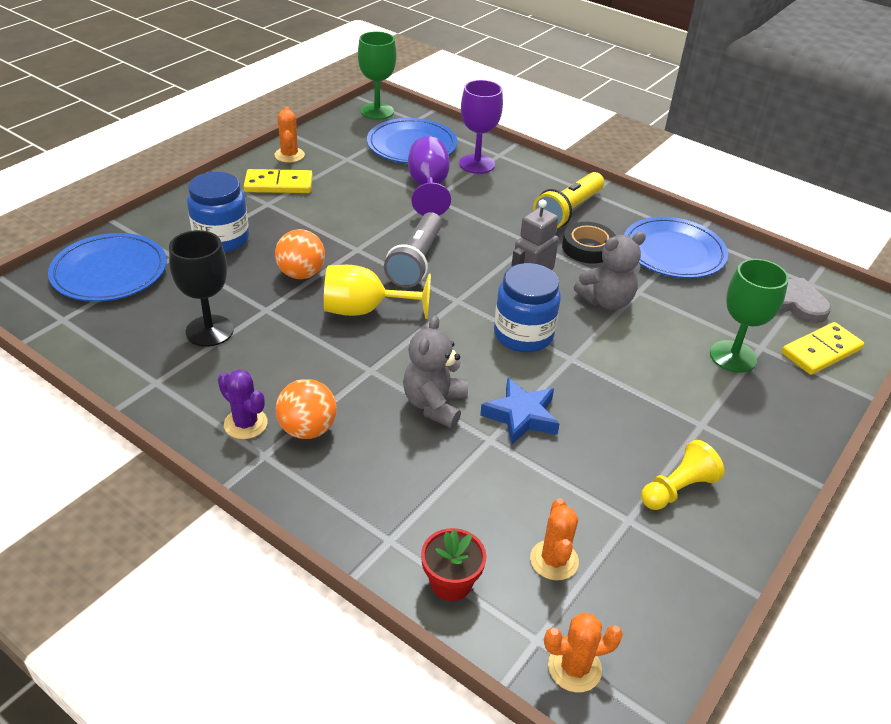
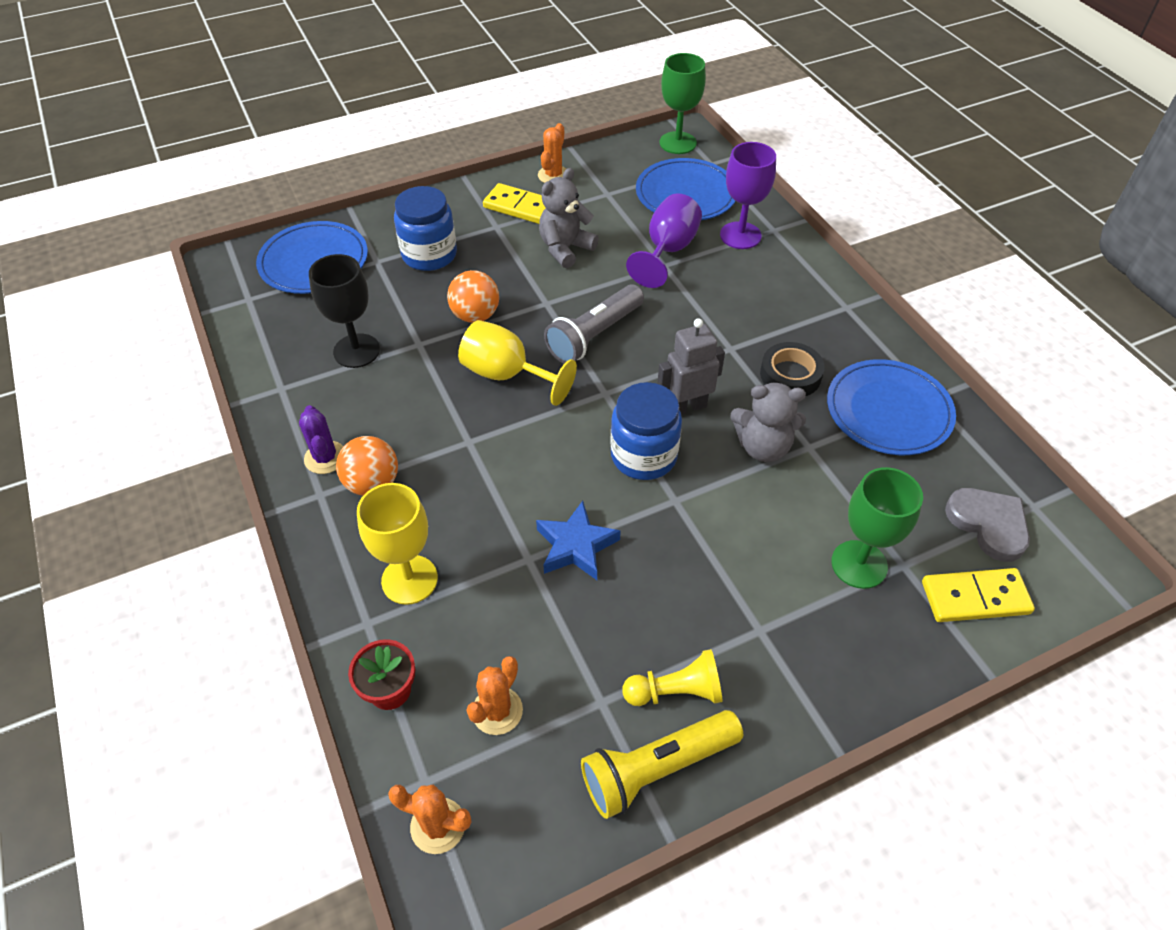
camera: 30 degrees right, 10 degrees up
(401, 491) = (409, 579): none -> yellow goblet
(434, 405) = (502, 501): grey teddy bear -> grey teddy bear (565, 249)
(568, 211) = (801, 323): yellow flashlight -> yellow flashlight (657, 768)

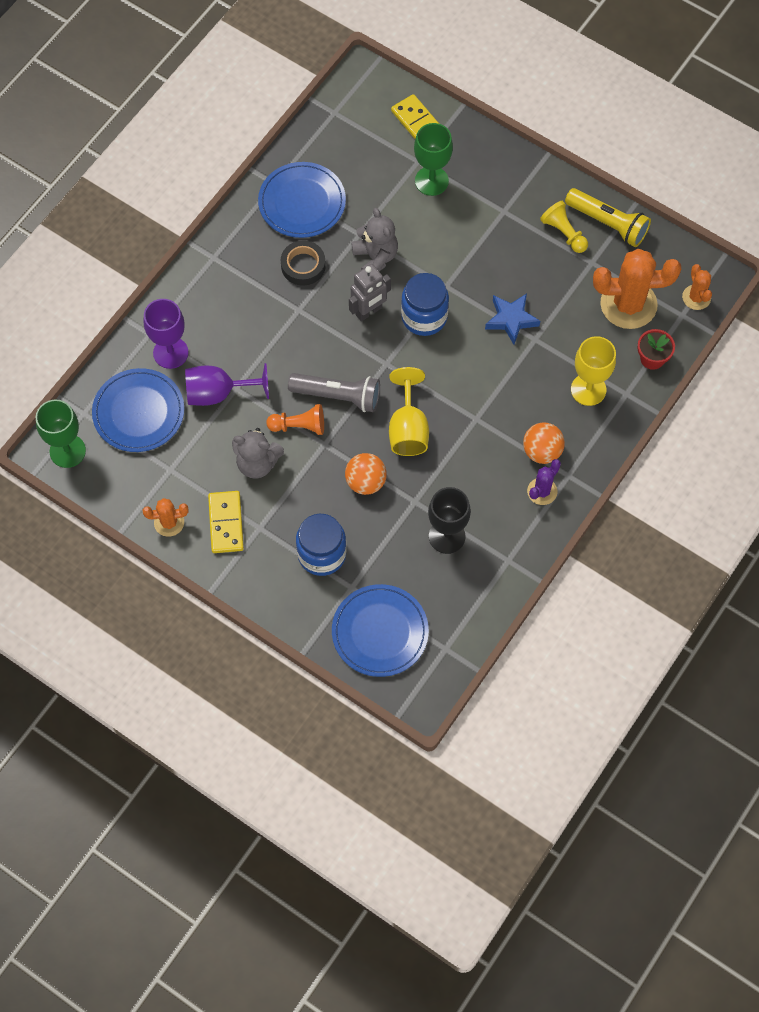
camera: 120 degrees left, 15 degrees up
(497, 711) = (628, 304): orange cactus -> orange cactus, size x1.97
(582, 292) = (299, 426): none -> orange pawn
(687, 407) = (369, 311): grey robot -> grey robot turned 75 degrees counterclockwise
(988, 524) = (362, 129): grey heart -> none

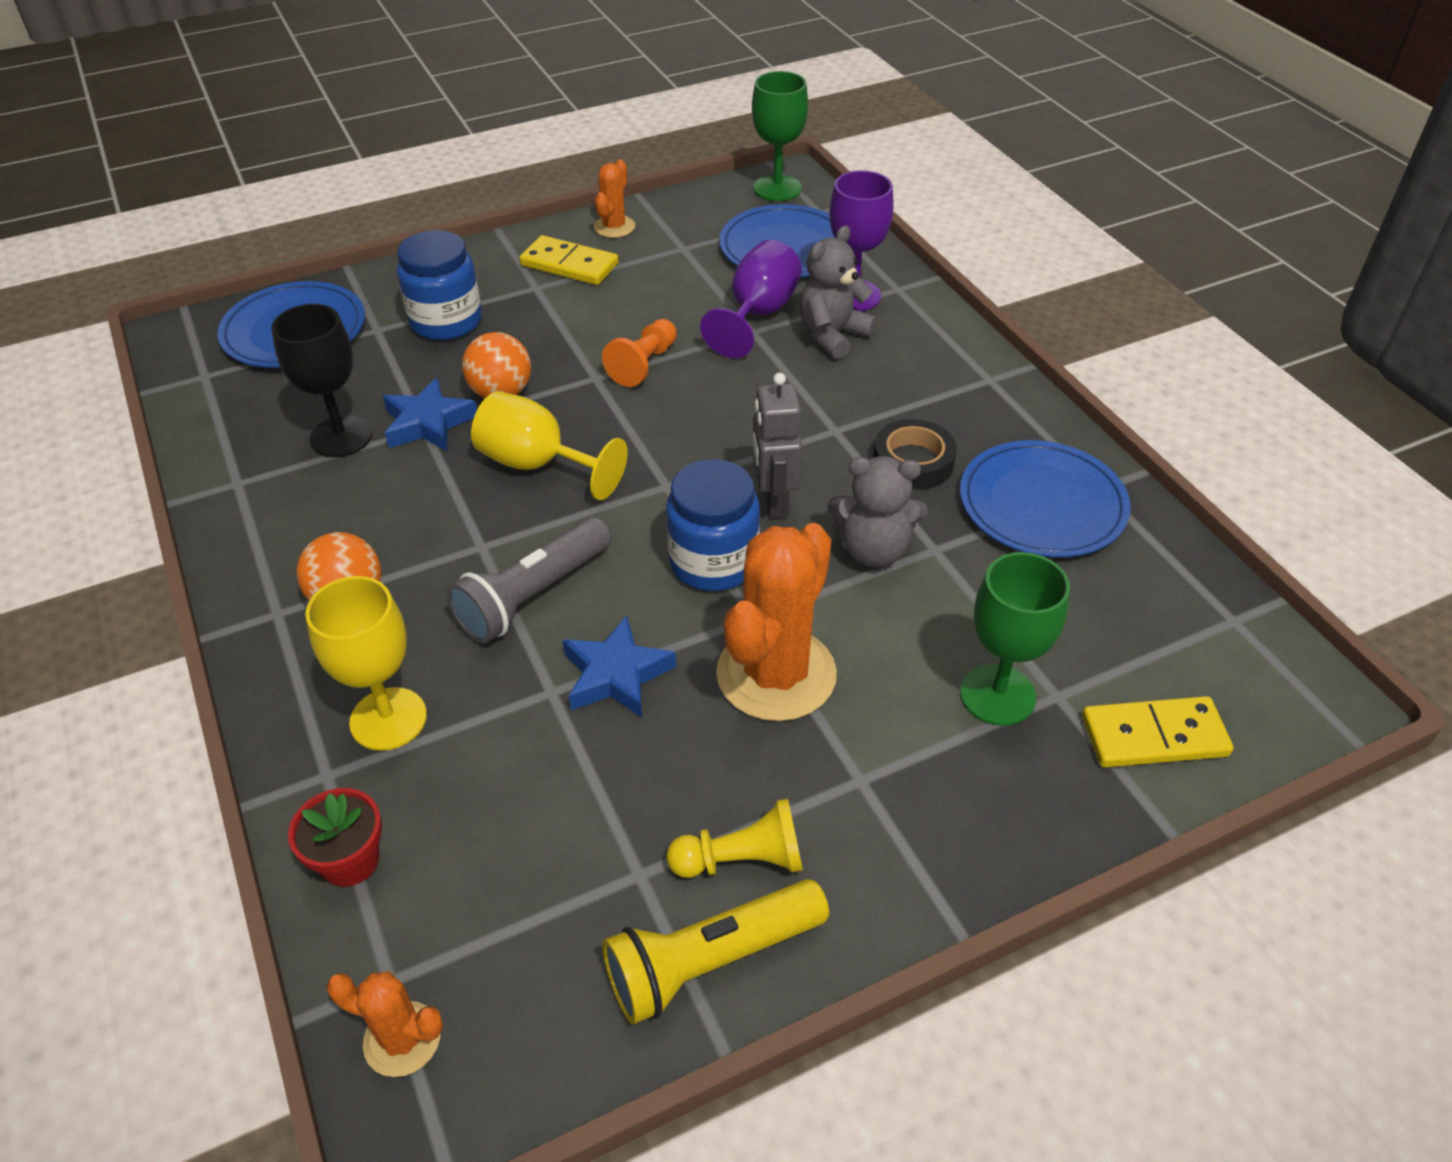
camera: 120 degrees right, 20 degrees down
(257, 463) = (624, 313): grey teddy bear -> grey teddy bear (832, 335)
(338, 396) = (656, 416): grey flashlight -> grey flashlight (533, 595)
(410, 501) = (428, 423): none -> blue star
(542, 491) = (288, 567): purple cactus -> none
(628, 304) = (495, 887): orange cactus -> orange cactus (776, 674)

